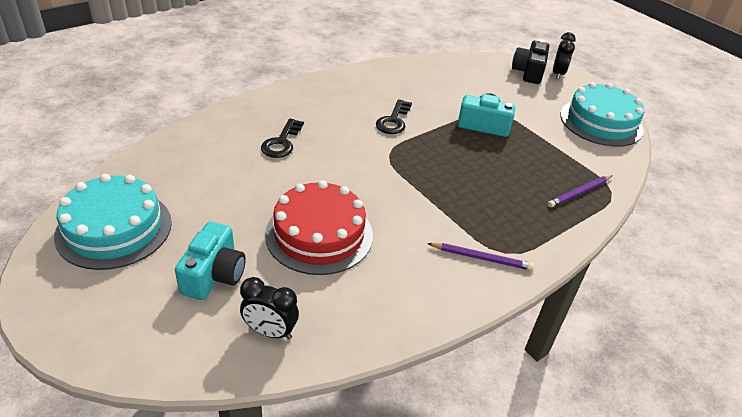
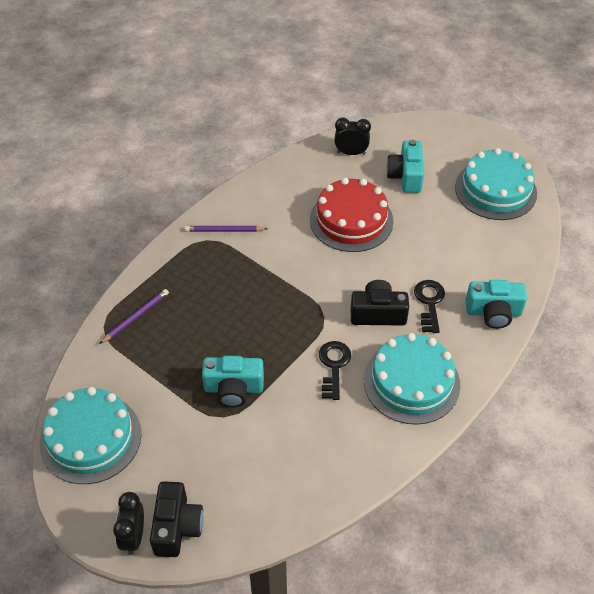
camera: 170 degrees right, 10 degrees up
(227, 123) = (493, 312): none -> turquoise camera
(333, 99) = (411, 382): none -> turquoise cake
(336, 145) = (378, 313): none -> black camera

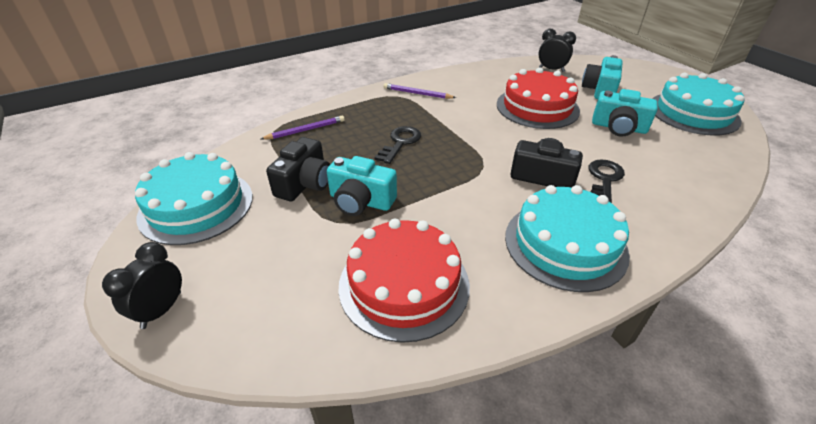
camera: 20 degrees right, 10 degrees down
(177, 527) = (215, 315): black camera -> black camera (305, 183)
(303, 456) = (404, 284): none -> red cake
(334, 366) = (477, 208): black key -> black key (400, 143)
(493, 312) = (682, 203): turquoise camera -> turquoise camera (618, 127)

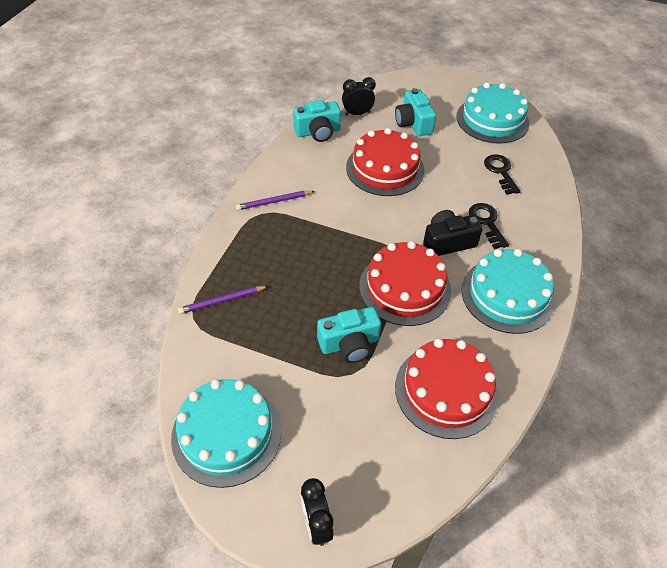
camera: 40 degrees left, 10 degrees up
(305, 130) = (222, 301): purple pencil -> purple pencil turned 135 degrees counterclockwise
(305, 183) = (289, 355): black camera -> none
(400, 143) = (318, 268): black key -> black key (501, 172)
(459, 188) = (405, 288): none -> red cake
(618, 127) = (457, 162): turquoise camera -> turquoise camera (318, 132)

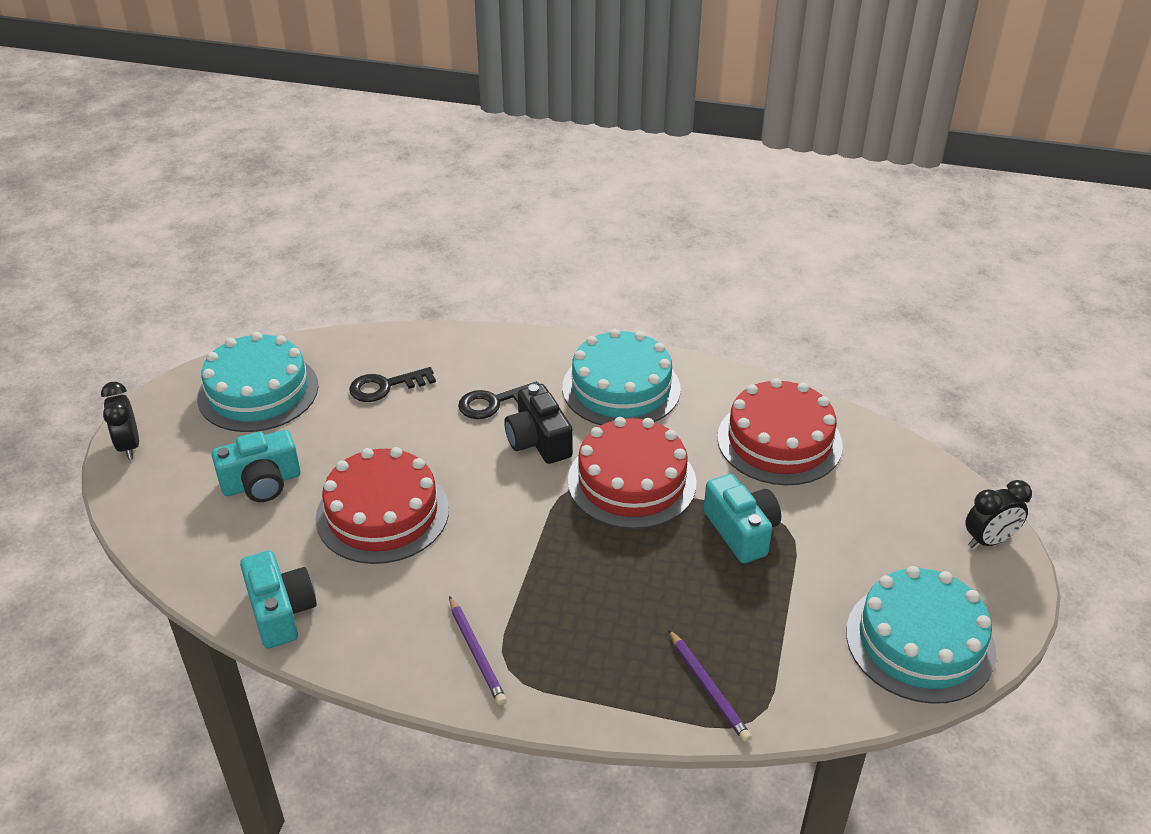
camera: 95 degrees left, 10 degrees down
(357, 113) = (227, 559): black clock -> black clock (129, 446)

